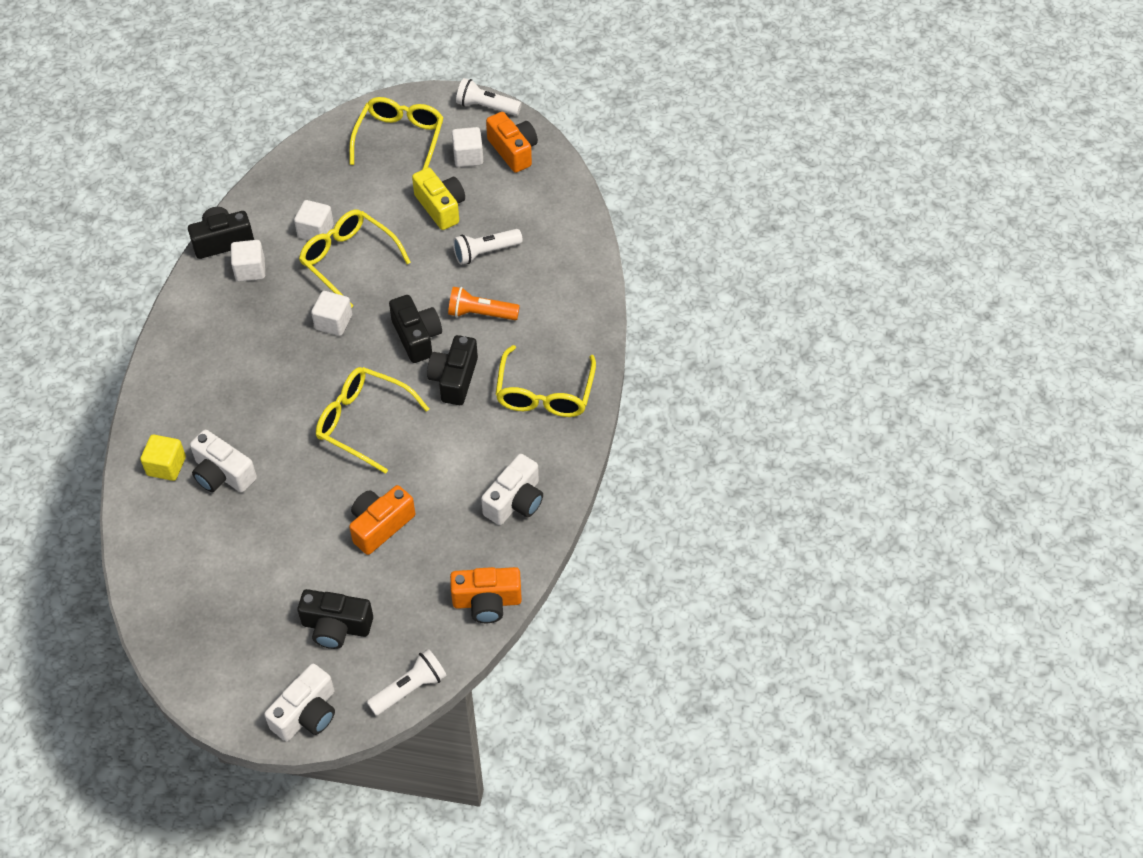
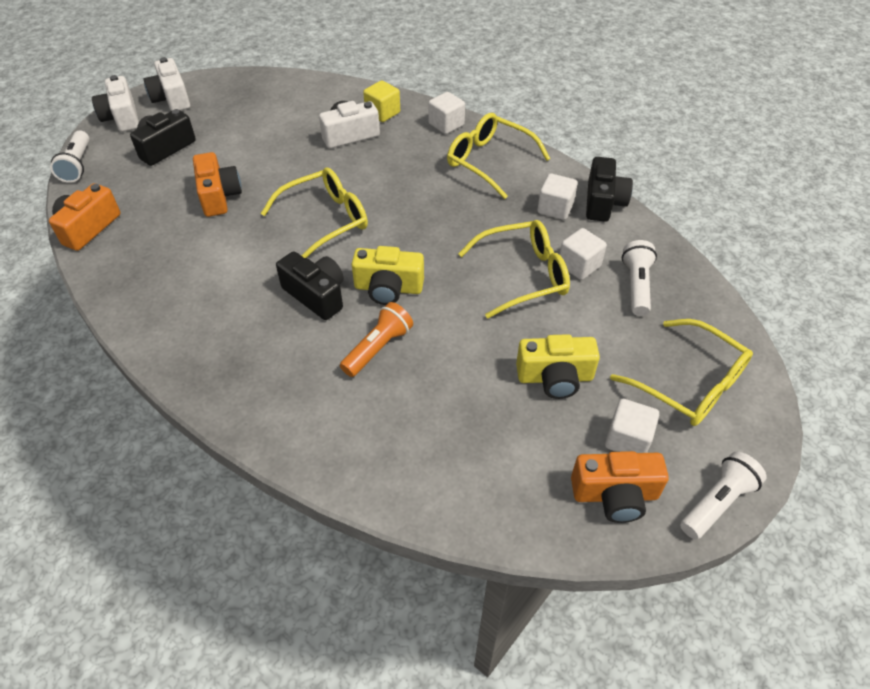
camera: 120 degrees right, 5 degrees down
(333, 322) = (451, 239): white cube -> white cube (446, 124)
(417, 337) = (388, 288): black camera -> yellow camera
(485, 252) = (459, 389): white flashlight -> white flashlight (636, 286)
(515, 501) = (151, 282): white camera -> white camera (171, 98)
(544, 393) = (237, 355): yellow glasses -> yellow glasses (489, 161)

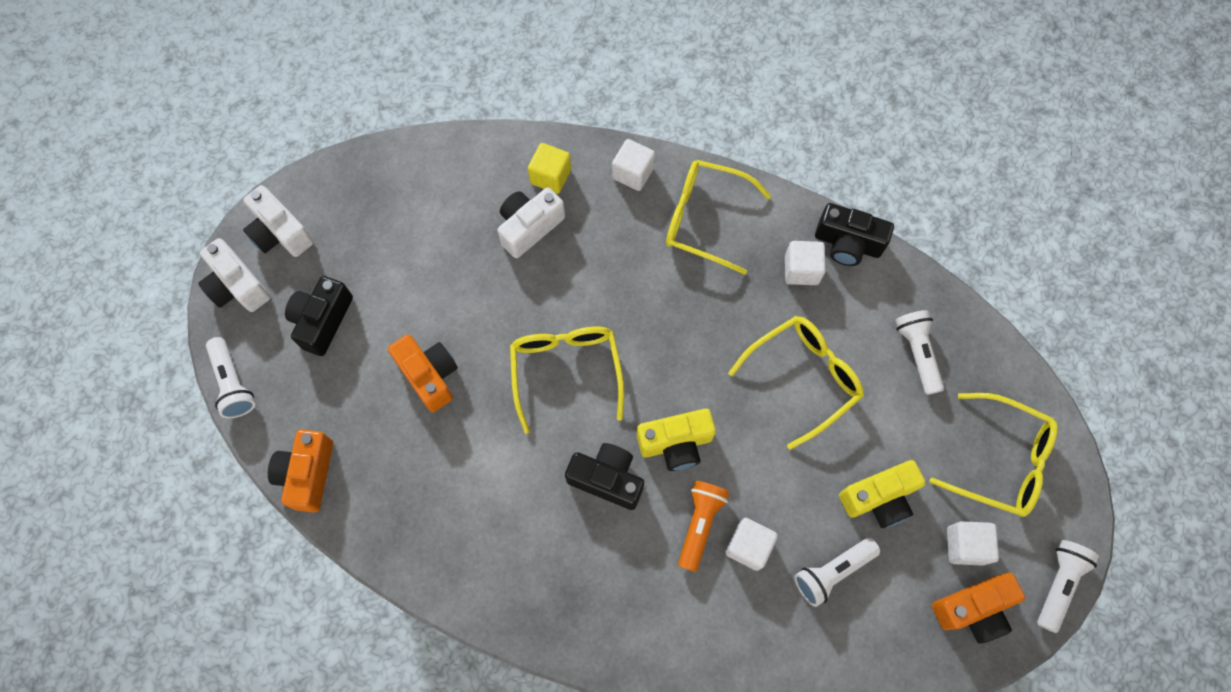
camera: 20 degrees left, 20 degrees up
(325, 220) = (566, 371): yellow glasses -> yellow glasses turned 45 degrees counterclockwise
(483, 420) = (832, 572): none -> white flashlight
(579, 265) = (853, 345): white cube -> white cube (748, 546)
(603, 202) = (847, 243): black camera -> black camera turned 120 degrees clockwise

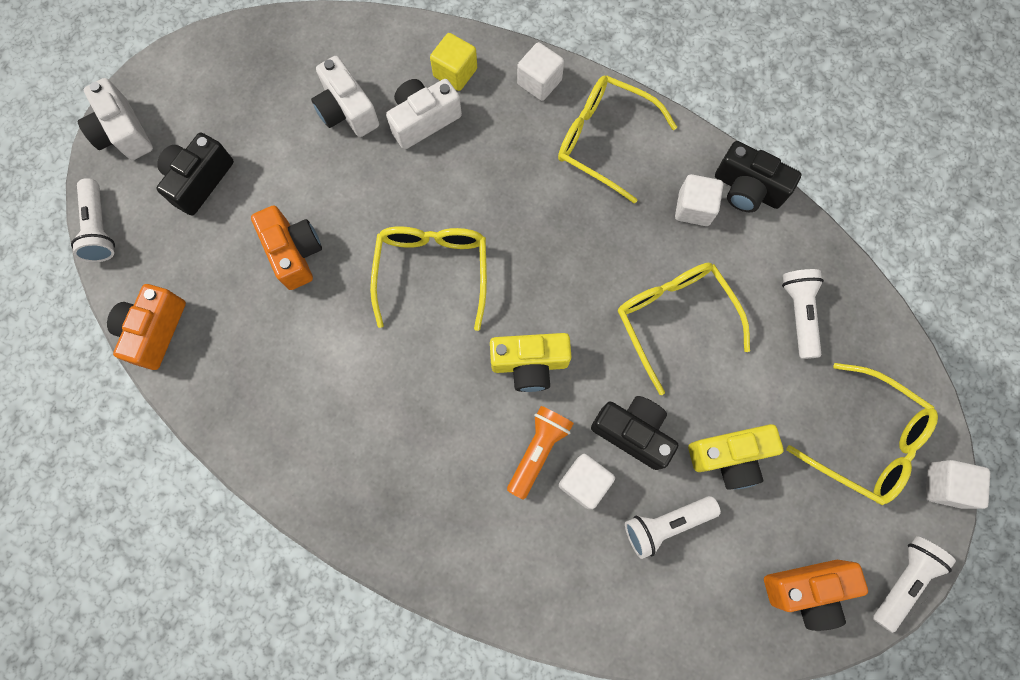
camera: 10 degrees right, 5 degrees up
(280, 233) = (175, 87): white camera -> white camera (347, 111)
(607, 479) = (452, 388): black camera -> black camera (633, 432)
(803, 378) = (674, 319): yellow glasses -> yellow glasses turned 90 degrees counterclockwise
(965, 545) = (811, 522): white cube -> white cube (944, 485)

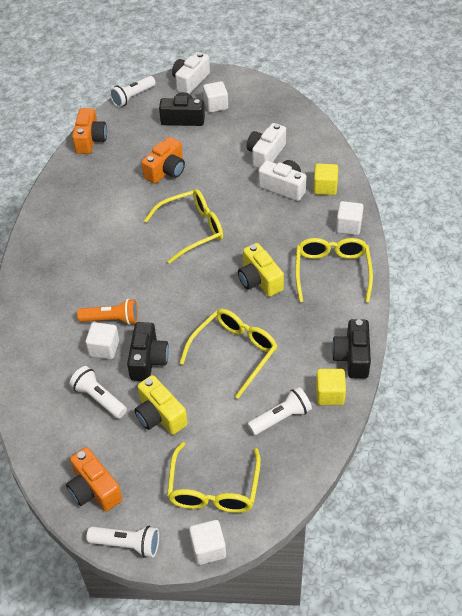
camera: 65 degrees right, 25 degrees down
(155, 331) = (90, 140): orange camera -> orange camera turned 105 degrees clockwise
(529, 364) = (162, 295): yellow camera -> yellow camera (259, 280)
(693, 208) = (318, 334): white cube -> white cube (216, 105)
(789, 242) = (329, 394): none -> yellow cube

